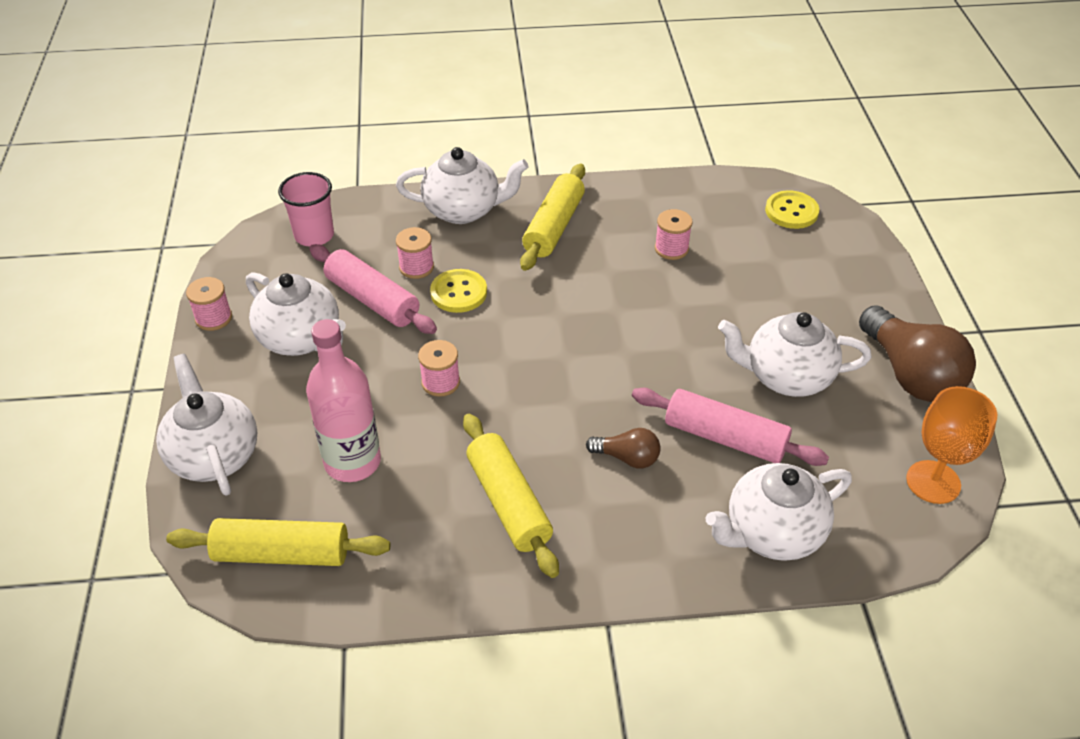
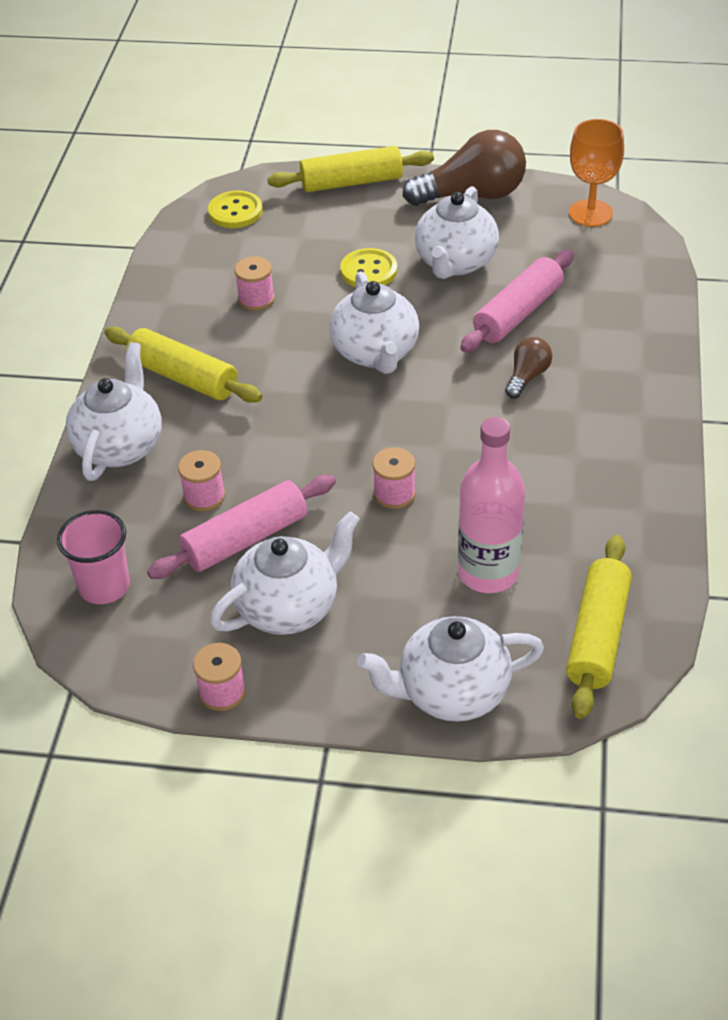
camera: 75 degrees left, 0 degrees up
(458, 292) = (261, 465): yellow button -> yellow button (368, 271)
(508, 503) = (564, 462): yellow rolling pin -> yellow rolling pin (351, 182)
(772, 533) = (626, 308): white teapot -> white teapot (375, 353)

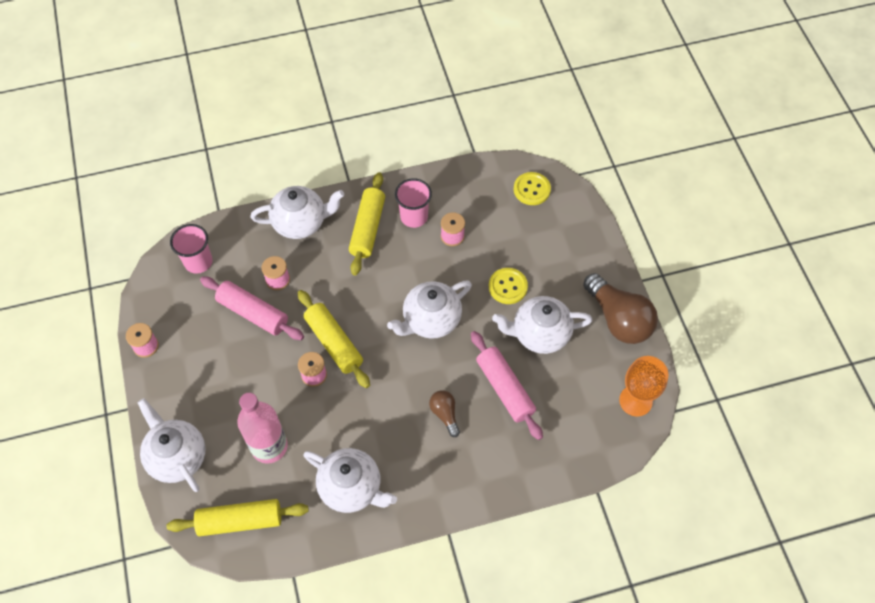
camera: 65 degrees right, 15 degrees up
(198, 327) = (414, 217): none -> pink cup
(289, 607) = (211, 354): white teapot -> white teapot (351, 488)
(351, 182) = (595, 242): yellow rolling pin -> yellow rolling pin (334, 343)
(518, 313) = (504, 388): pink rolling pin -> pink rolling pin turned 45 degrees clockwise
(527, 376) = (445, 414): brown light bulb -> brown light bulb turned 120 degrees counterclockwise

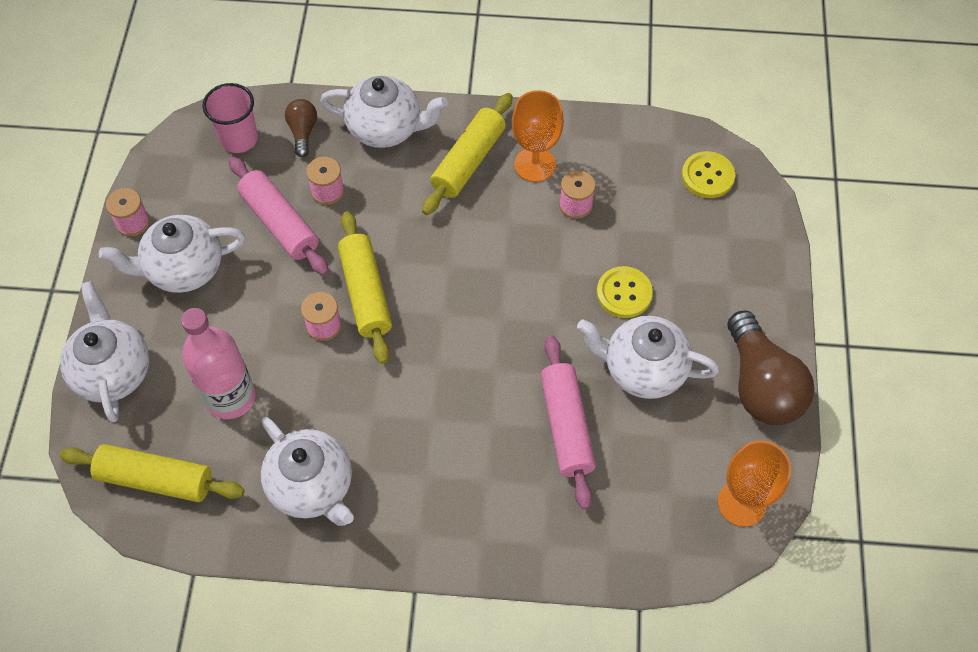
camera: 20 degrees right, 0 degrees up
(414, 217) = (535, 164): pink cup -> orange goblet
(431, 320) = (503, 304): white teapot -> white teapot (184, 269)
(445, 414) = (472, 433): brown light bulb -> brown light bulb (303, 132)

